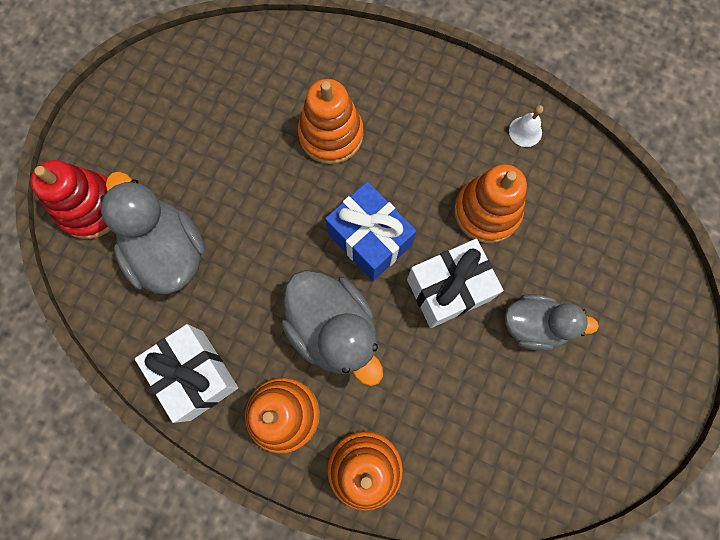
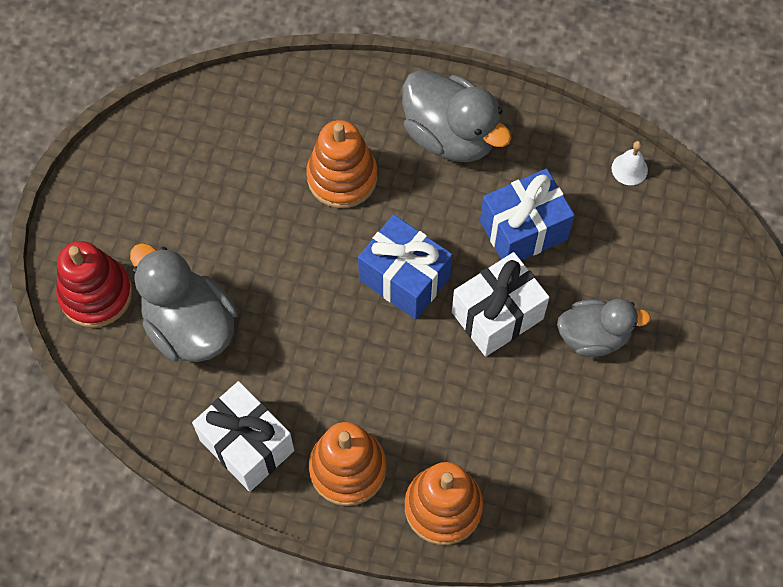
camera: 10 degrees left, 10 degrees down
(333, 329) = (383, 375): grey duck -> grey duck (450, 135)
(487, 211) = (523, 230): orange stacking toy -> blue gift
(525, 131) = (549, 141): white bell -> white bell (629, 169)

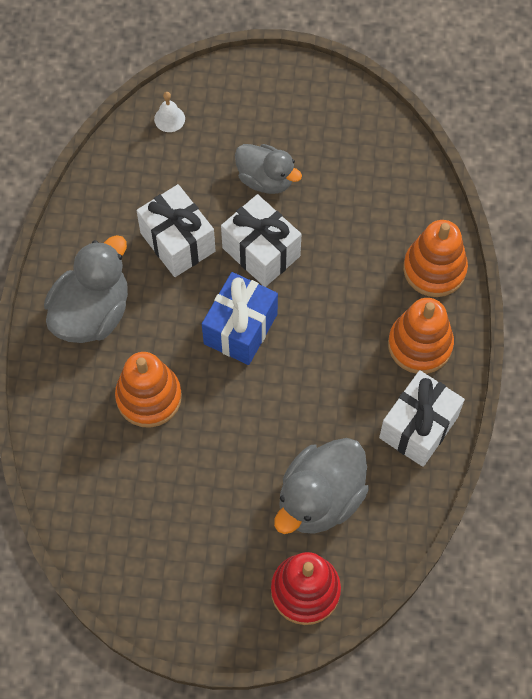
camera: 100 degrees left, 0 degrees up
(523, 230) = (177, 242): blue gift -> white gift
(593, 336) = (266, 179): grey duck -> grey duck turned 135 degrees clockwise
(629, 169) = (105, 168): white bell -> white bell (169, 119)

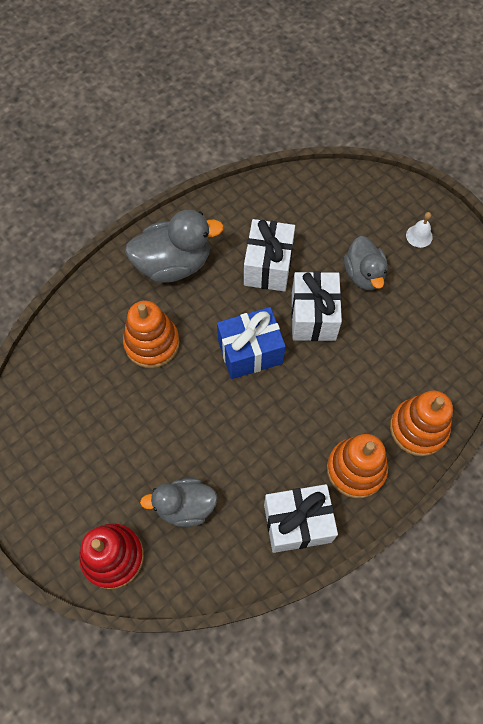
camera: 45 degrees right, 0 degrees up
(169, 119) = (341, 189): white bell -> white bell (419, 236)
(320, 498) = (185, 506): grey duck -> grey duck, size x0.67

